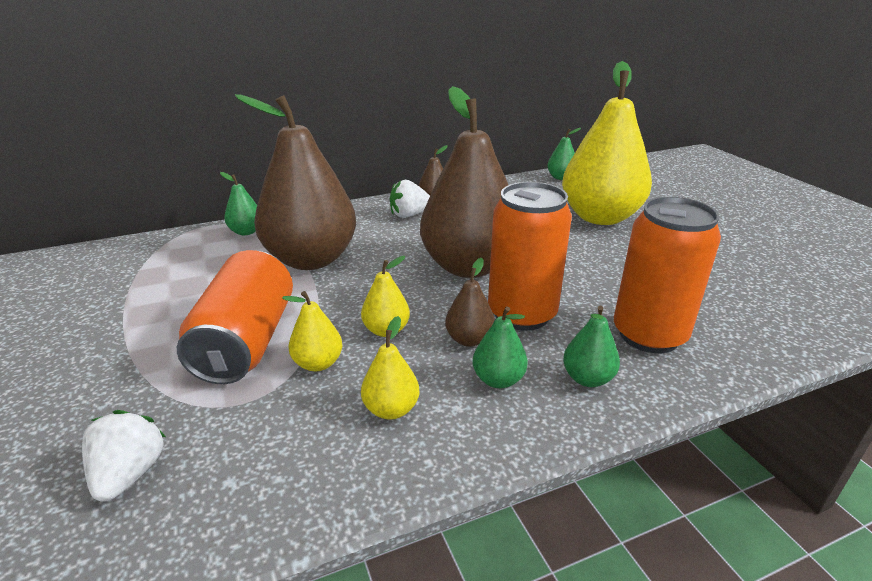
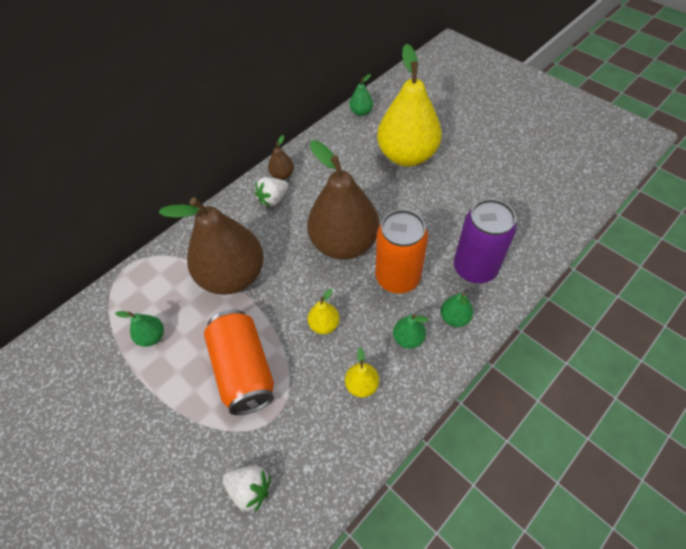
camera: 20 degrees left, 25 degrees up
(130, 474) = (250, 489): white strawberry -> white strawberry turned 135 degrees clockwise
(246, 231) = (162, 263): green pear -> green pear (152, 337)
(318, 363) = (300, 369): yellow pear -> none
(469, 339) = (377, 313): brown pear -> none
(649, 335) = (475, 268): orange can -> purple can

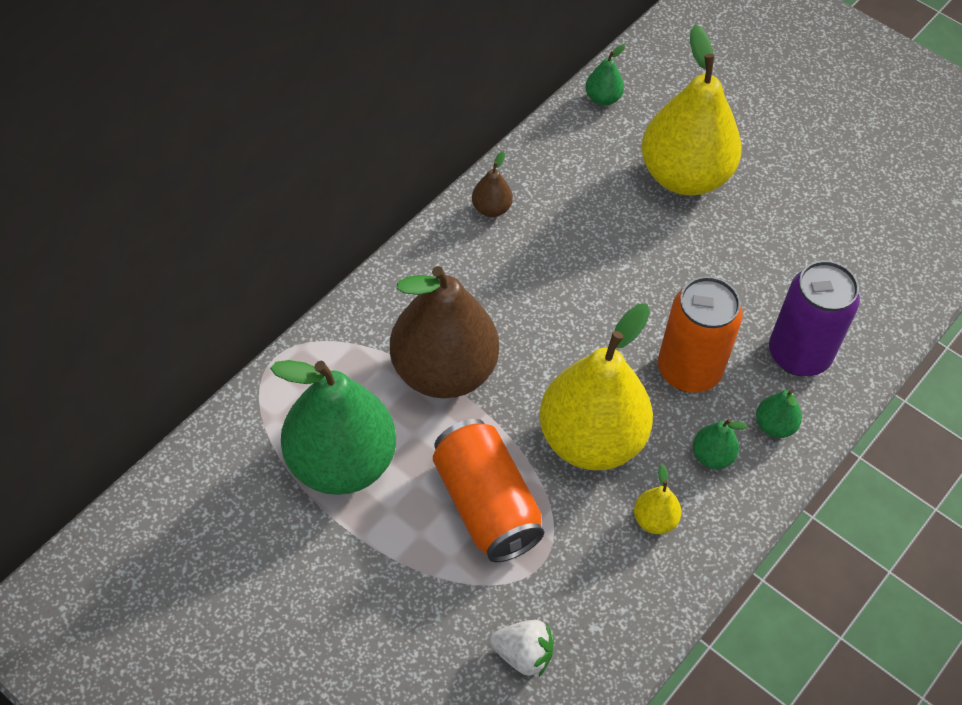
camera: 10 degrees left, 0 degrees up
(152, 337) = (341, 462): green pear -> green pear, size x2.43
(273, 199) = (484, 249): white strawberry -> none
(324, 325) = (591, 439): yellow pear -> yellow pear, size x2.43
(344, 243) = (604, 319): brown pear -> none

